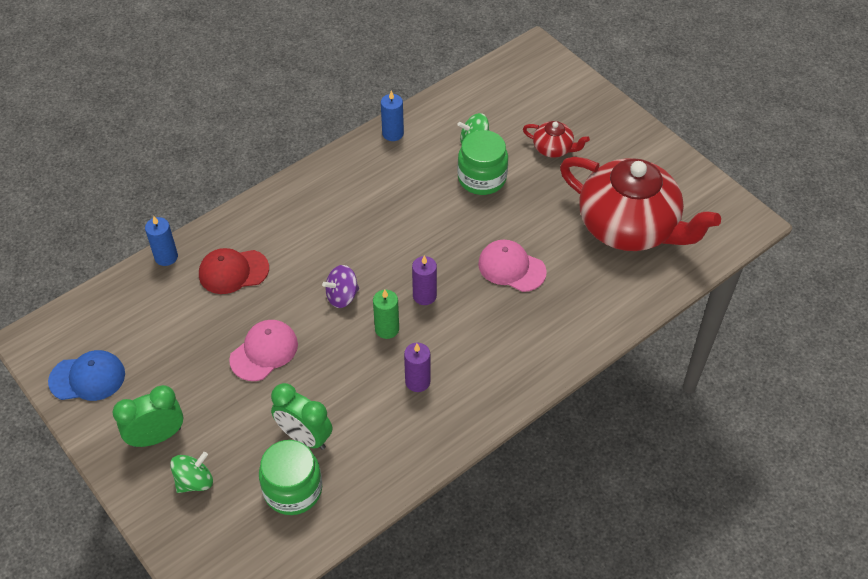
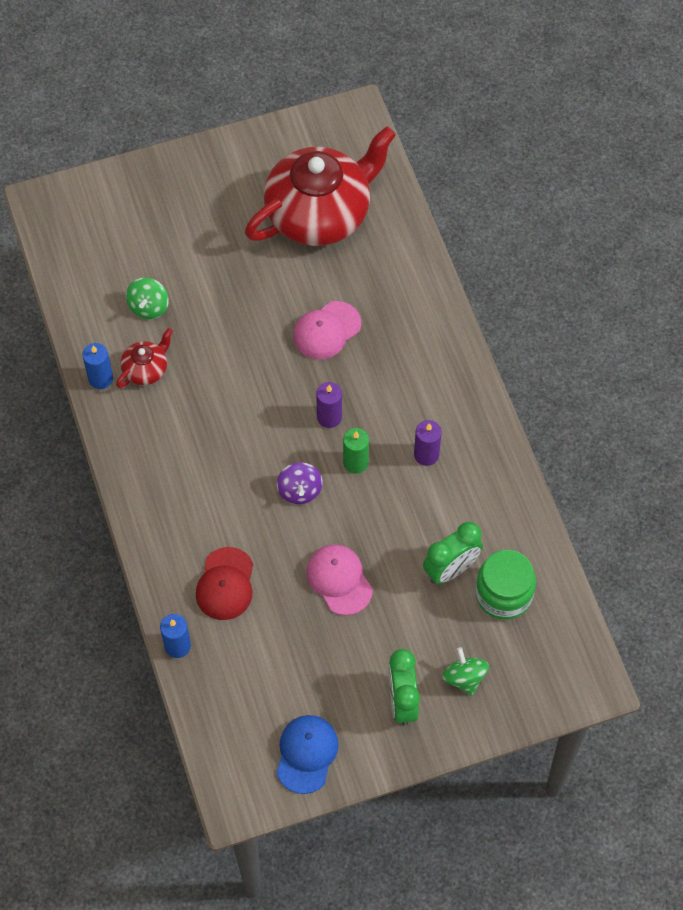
camera: 70 degrees left, 10 degrees up
(482, 178) = (201, 316): green jar -> none
(553, 148) = (191, 238): red teapot -> red teapot (146, 369)

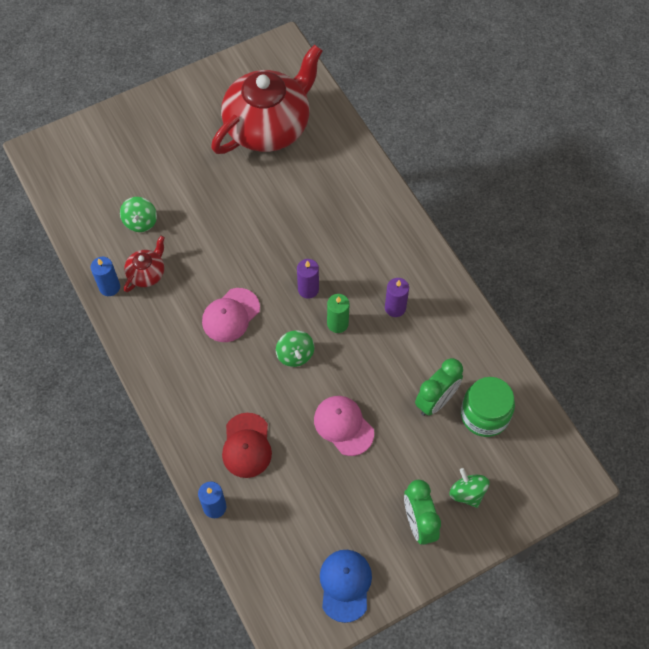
camera: 10 degrees left, 0 degrees up
(299, 491) = (295, 355): purple spinning top -> green spinning top
(326, 330) = (292, 219): pink cap -> pink cap (230, 315)

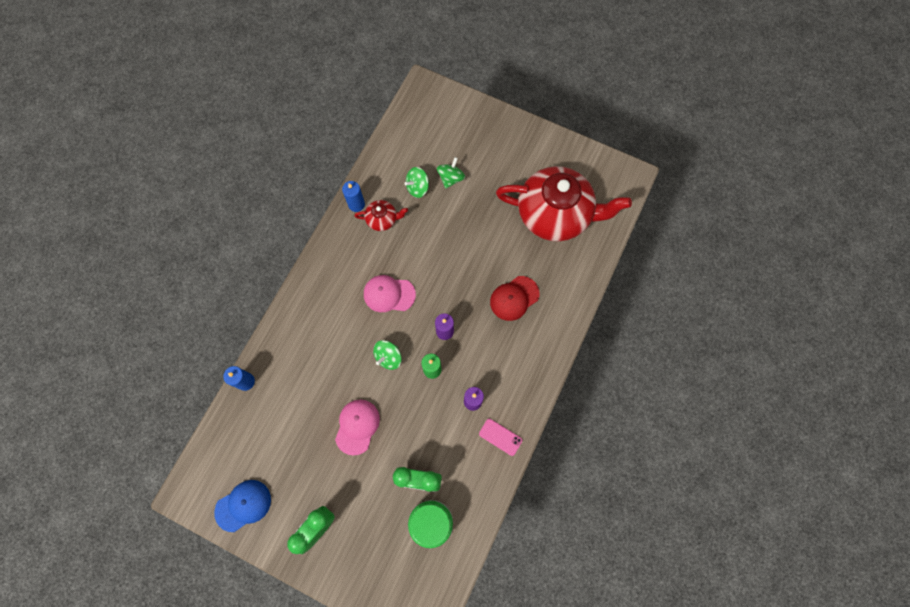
camera: 55 degrees right, 10 degrees up
(246, 445) = (301, 372): red cap -> red cap (514, 298)
(446, 306) = (500, 437): none -> pink phone
(467, 493) = (362, 548): green spinning top -> green spinning top (451, 178)

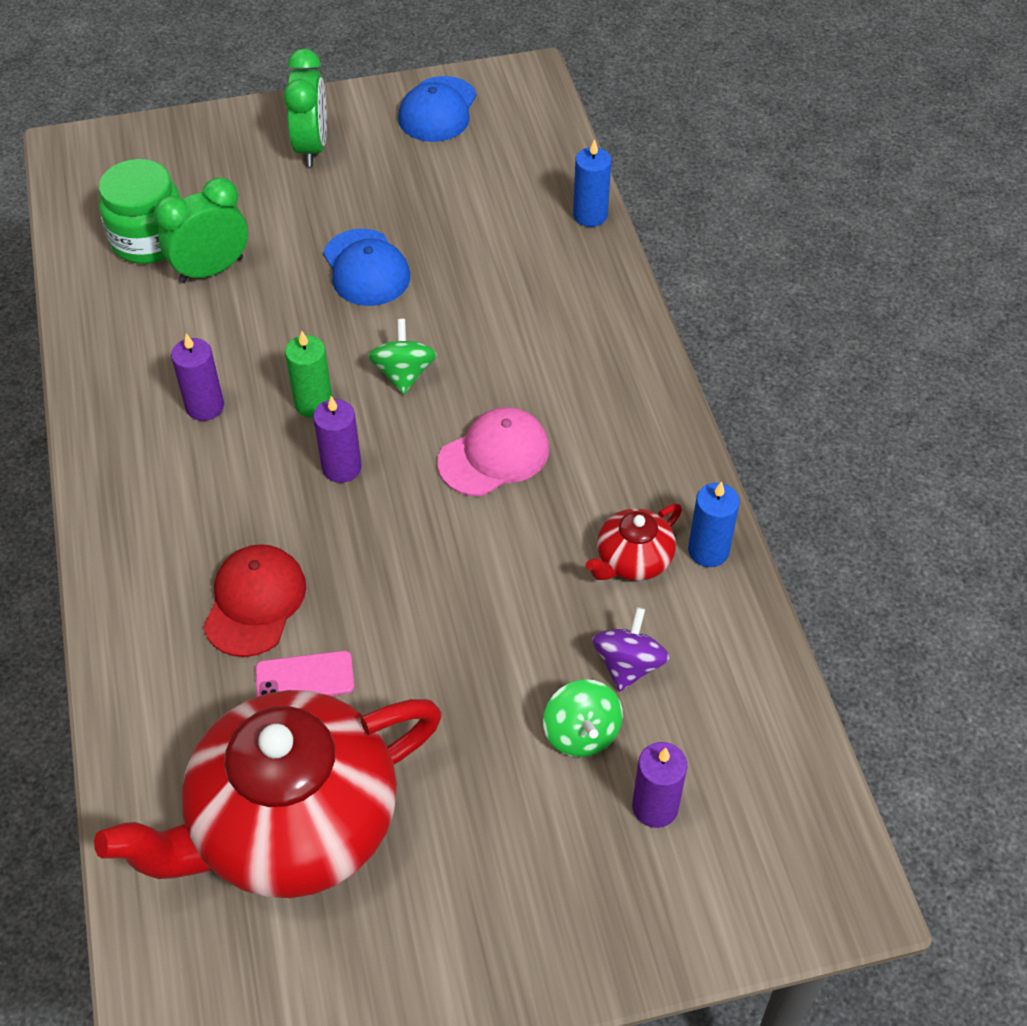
camera: 140 degrees right, 20 degrees down
(357, 426) = (366, 268): pink cap -> blue cap
(417, 187) = (628, 664): green spinning top -> purple spinning top
(450, 143) = (655, 807): none -> purple candle
(500, 437) = (118, 391): pink phone -> pink phone (304, 677)

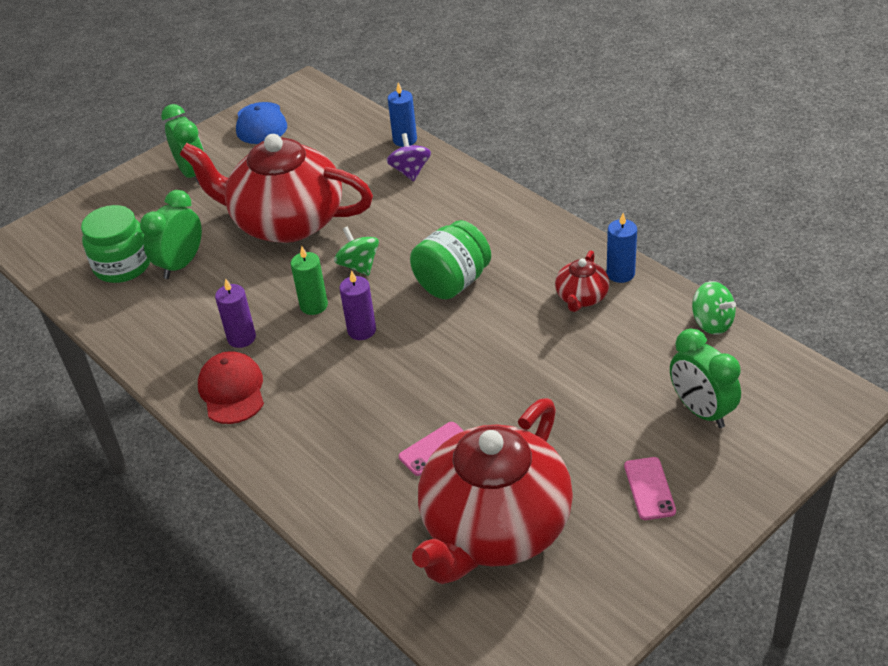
camera: 25 degrees left, 10 degrees down
(255, 602) = (367, 425): red cap -> red cap (232, 390)
(366, 268) = (286, 222): blue cap -> red teapot
(494, 455) = (452, 282): pink cap -> green jar
(507, 879) = (649, 488): none -> pink phone
(581, 733) = (627, 395): green spinning top -> green spinning top (712, 323)
(628, 664) = (624, 349): purple spinning top -> purple spinning top (410, 171)
(655, 807) = (701, 411): purple candle -> green clock

